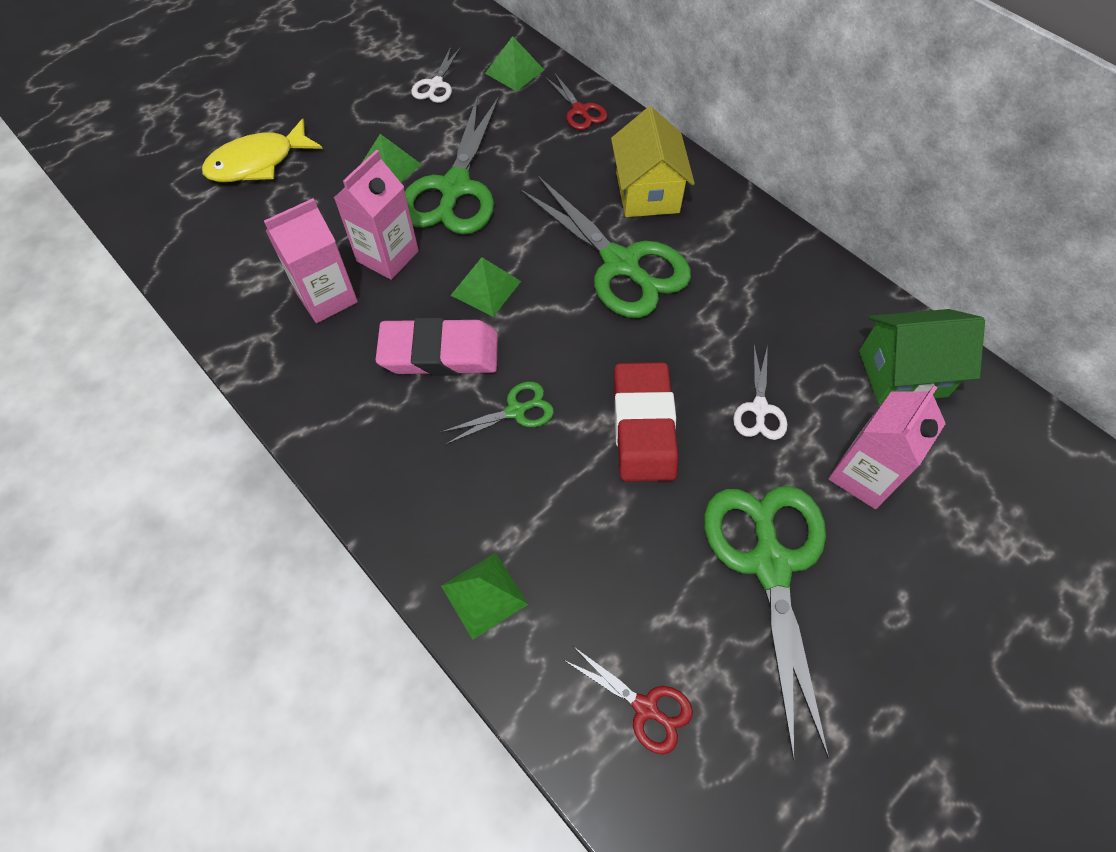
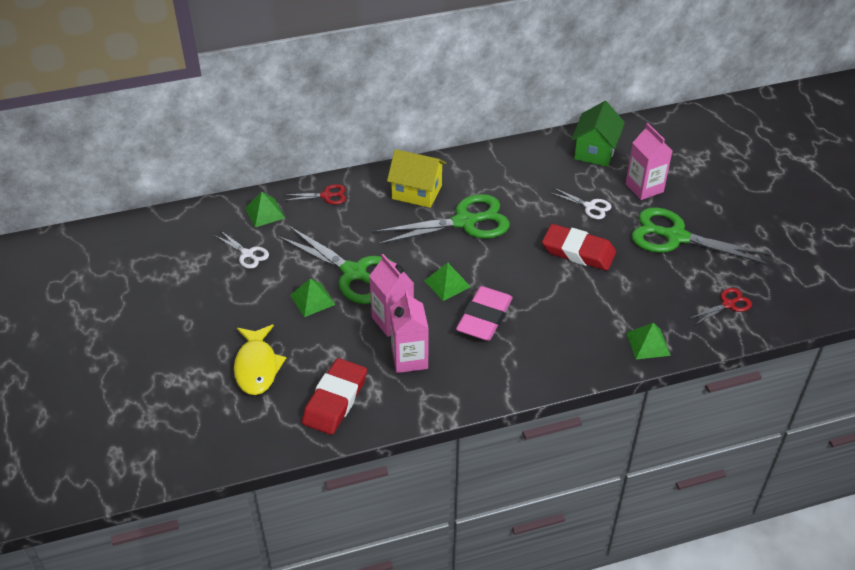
camera: 65 degrees left, 15 degrees down
(229, 251) = (335, 400): none -> red eraser
(516, 411) = (542, 297): green scissors -> none

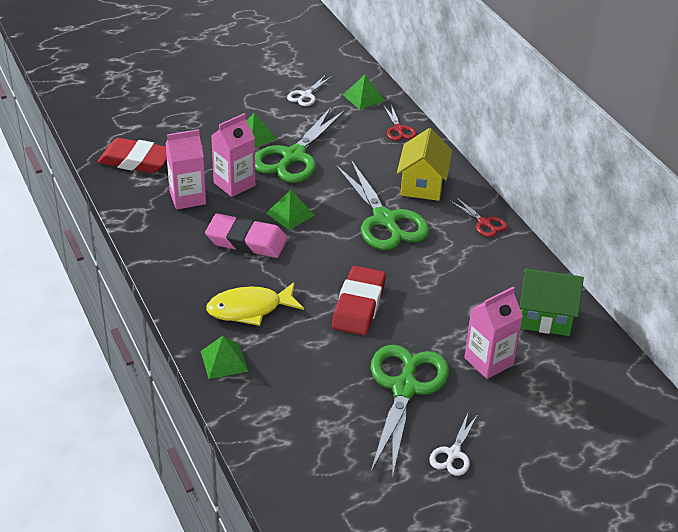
camera: 80 degrees right, 5 degrees down
(257, 367) = (171, 117): yellow fish -> yellow fish (249, 309)
(590, 207) = (438, 314): white scissors -> white scissors (453, 454)
(728, 304) = (296, 433): red scissors -> red scissors (484, 223)

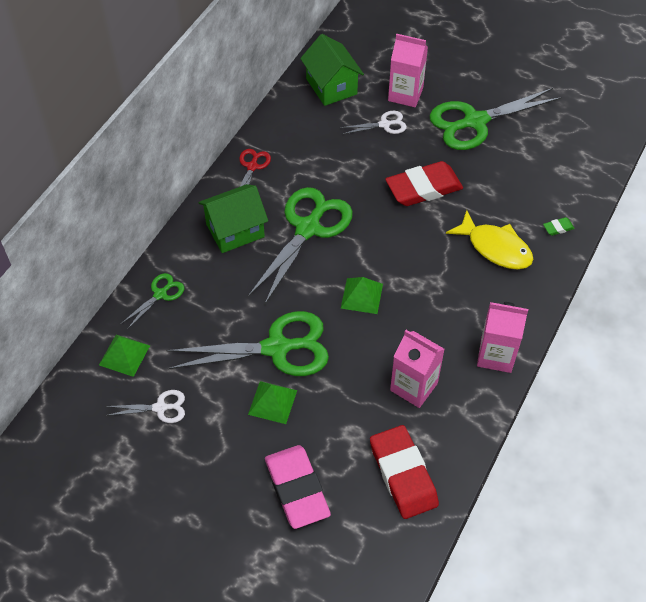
camera: 125 degrees left, 15 degrees up
(224, 361) = (558, 228): green pyramid -> green eraser
(234, 184) = (360, 365): pink carton -> pink carton (496, 355)
(246, 241) = (425, 302): pink eraser -> pink eraser (297, 489)
(398, 129) = (160, 294): red scissors -> green scissors
(422, 185) = (235, 230): yellow house -> green house
(453, 454) = (501, 74): white scissors -> white scissors (385, 124)

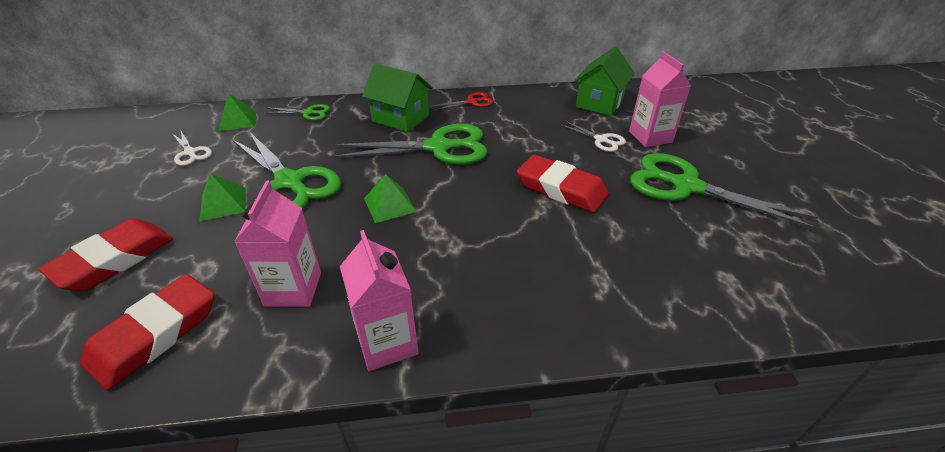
camera: 55 degrees right, 15 degrees down
(297, 489) = (114, 260): pink eraser -> red eraser
(495, 248) = (546, 271): yellow fish -> none
(558, 228) = (640, 314): green eraser -> none

